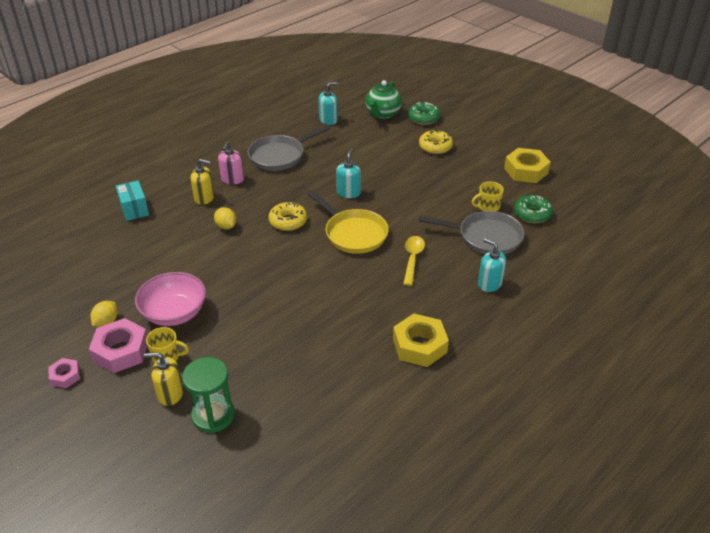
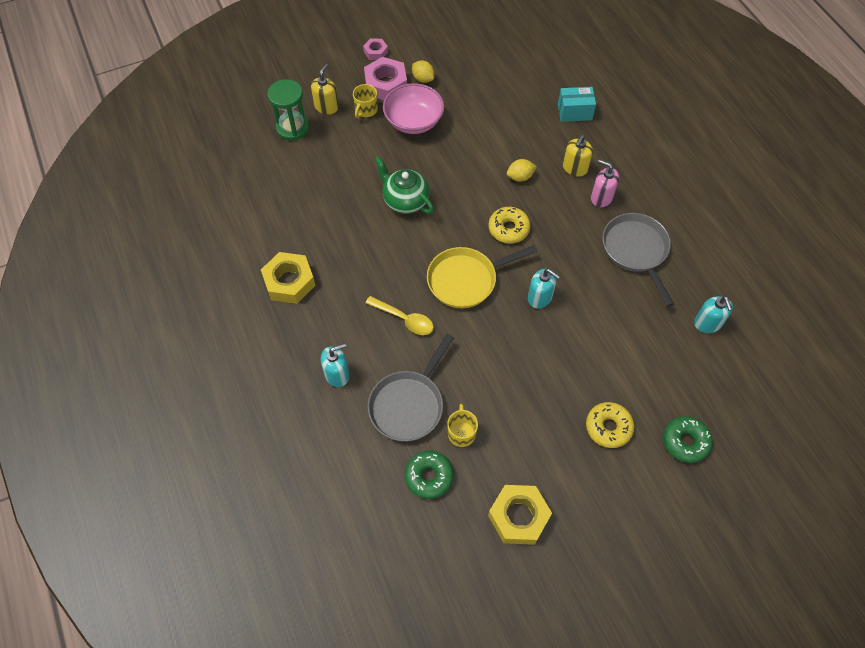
camera: 110 degrees right, 20 degrees up
(382, 114) = (709, 393): green teapot -> green teapot (405, 201)

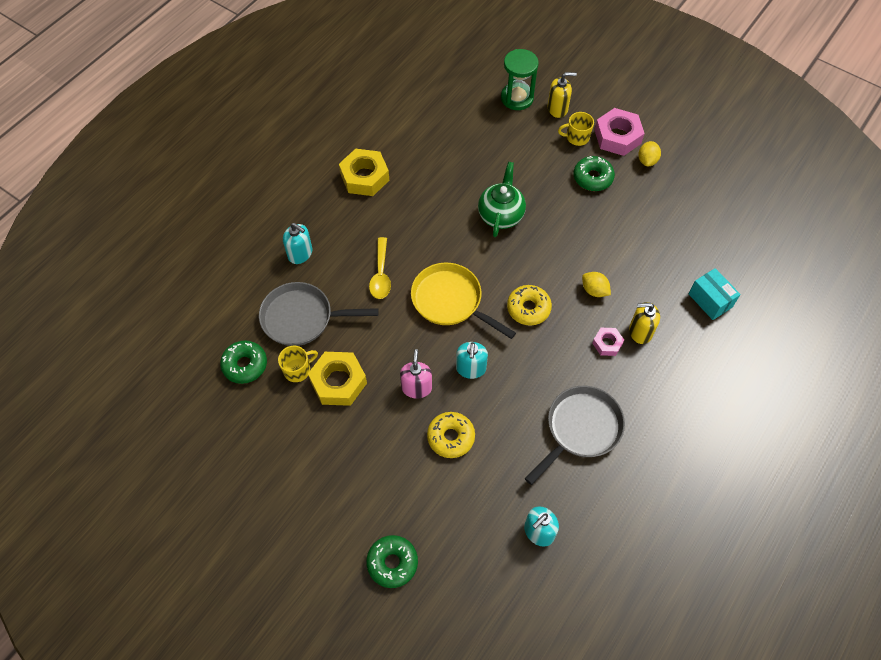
camera: 60 degrees right, 0 degrees up
(375, 52) = (648, 111): pink nut -> pink nut (607, 343)
(413, 121) = (592, 178): pink bowl -> green donut
(518, 517) = (243, 450): yellow nut -> yellow nut (338, 382)
(601, 197) = (622, 370): pink soap dispenser -> pink soap dispenser (416, 387)
(608, 427) = (369, 487): yellow donut -> yellow donut (451, 437)

